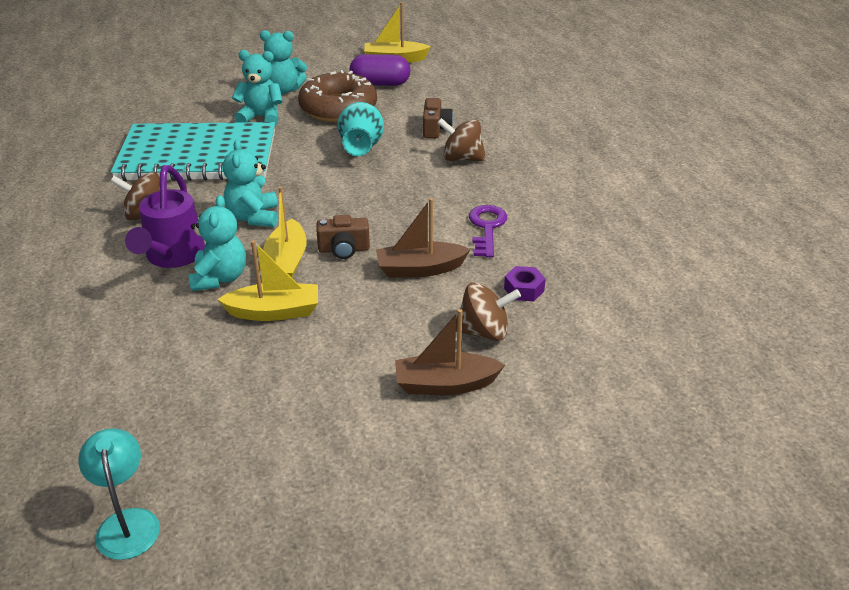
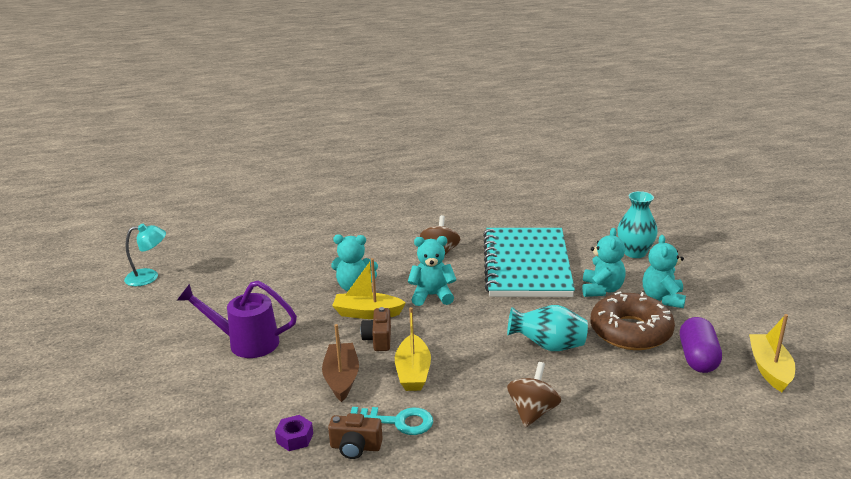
camera: 95 degrees right, 10 degrees down
(172, 257) = (385, 267): purple watering can -> purple watering can (246, 342)
(190, 96) = (634, 252): none -> turquoise vase
(274, 312) = (308, 311): yellow boat -> yellow boat (413, 372)
(435, 129) = (597, 395): brown camera -> brown camera (355, 447)
(445, 384) = (196, 387): brown boat -> none
(484, 332) = (247, 410): brown spinning top -> none
(486, 228) = (397, 421): purple key -> turquoise key

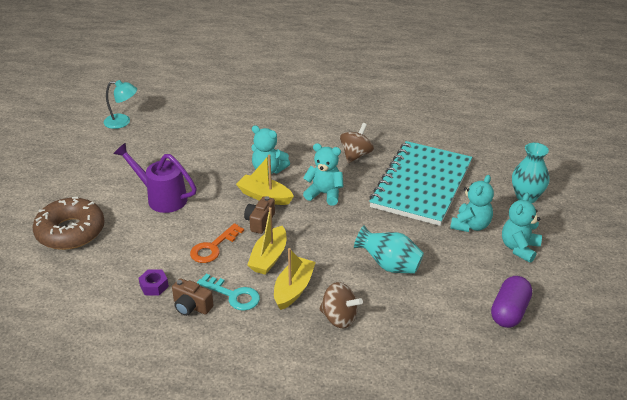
camera: 20 degrees right, 10 degrees up
(341, 378) = (213, 247): brown boat -> orange key
(532, 412) = (339, 318): brown spinning top -> brown spinning top turned 75 degrees clockwise
(630, 331) = (468, 271): brown donut -> brown donut (70, 231)
(769, 369) = (566, 340): yellow boat -> yellow boat (293, 289)

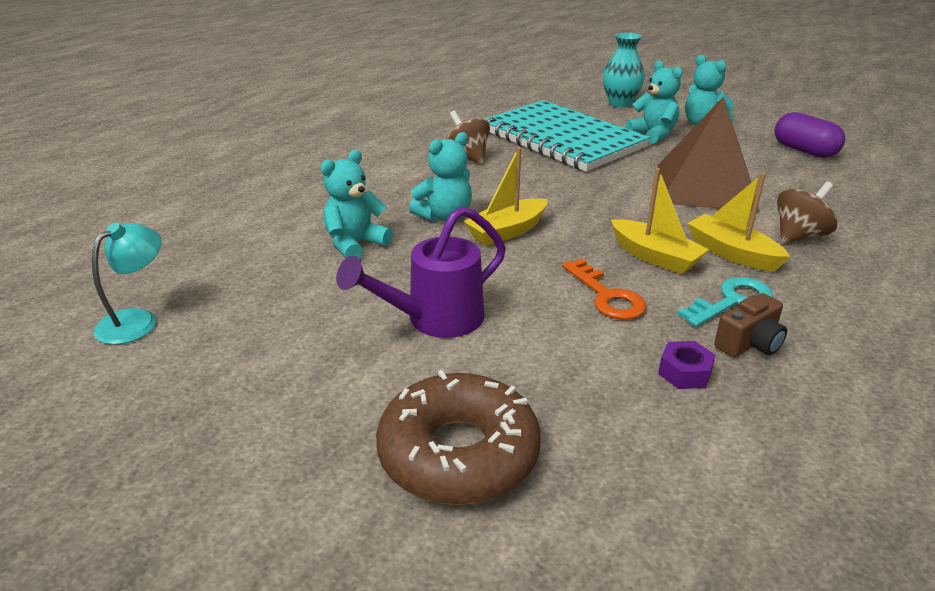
camera: 65 degrees left, 5 degrees down
(260, 222) = (566, 247): brown camera -> none
(324, 194) = (535, 192): turquoise teddy bear -> turquoise teddy bear (355, 244)
(389, 265) = (705, 187): turquoise vase -> brown pyramid

